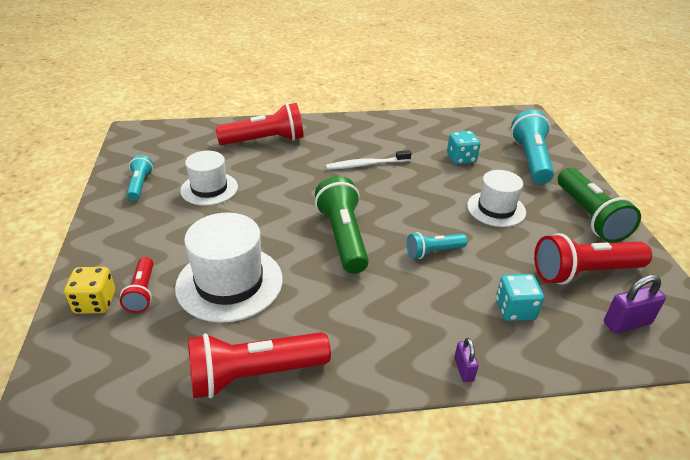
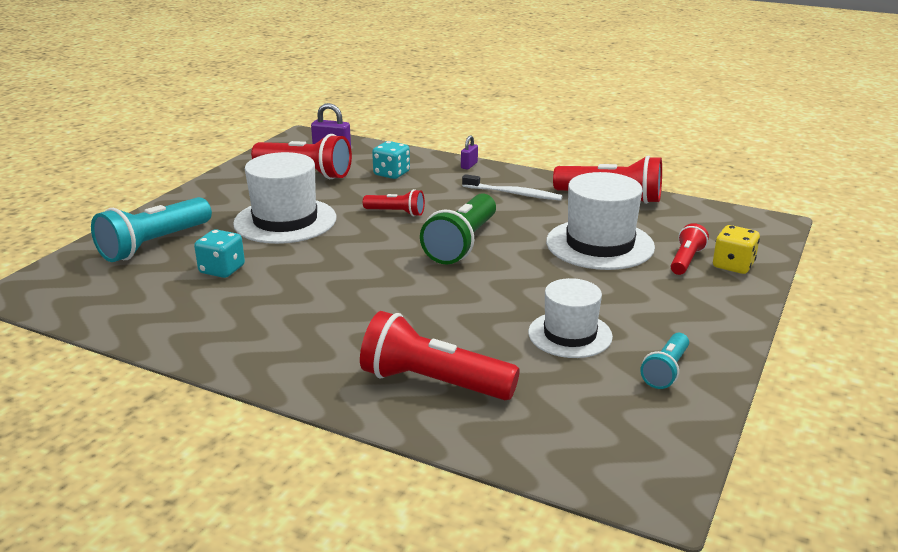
camera: 145 degrees left, 10 degrees down
(366, 164) = (341, 299): white toothbrush -> white toothbrush (514, 194)
(433, 252) = (396, 213): turquoise flashlight -> red flashlight
(496, 209) = (285, 221): white hat -> white hat, size x1.53
(589, 216) = (221, 193): green flashlight -> none

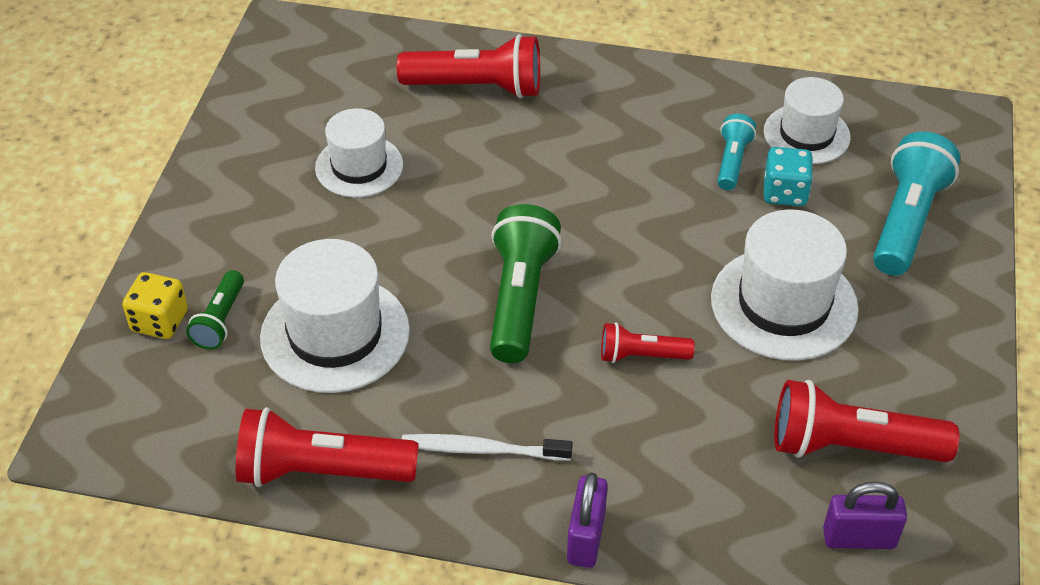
camera: 165 degrees right, 20 degrees up
(161, 301) = (806, 134): none -> white hat
(391, 173) = (707, 475): turquoise dice -> none
(469, 165) = (586, 537): purple padlock -> purple padlock, size x1.66
(666, 371) = (263, 138): turquoise flashlight -> turquoise flashlight (732, 161)
(686, 260) = (220, 320): red flashlight -> green flashlight

